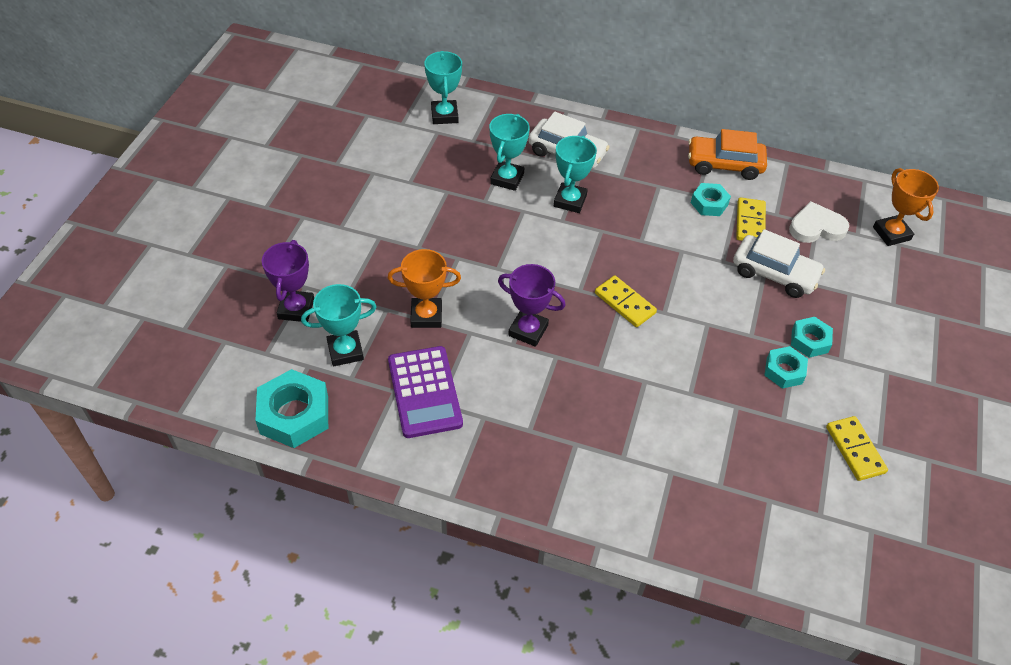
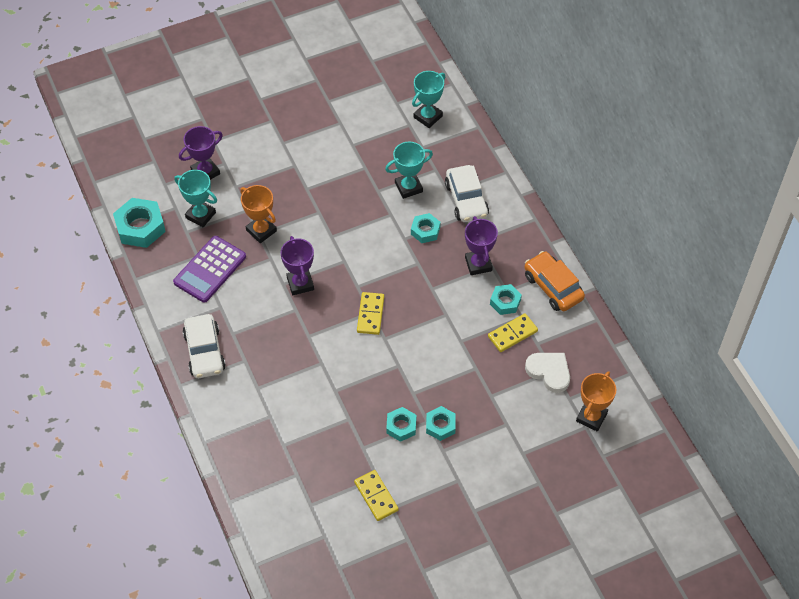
camera: 50 degrees right, 5 degrees up
(570, 201) = (425, 231): turquoise trophy -> turquoise nut
(648, 192) = (478, 264): none -> purple trophy
(774, 274) = (479, 374): white car -> white car (204, 352)
(855, 450) = (376, 496): yellow domino -> yellow domino turned 60 degrees counterclockwise

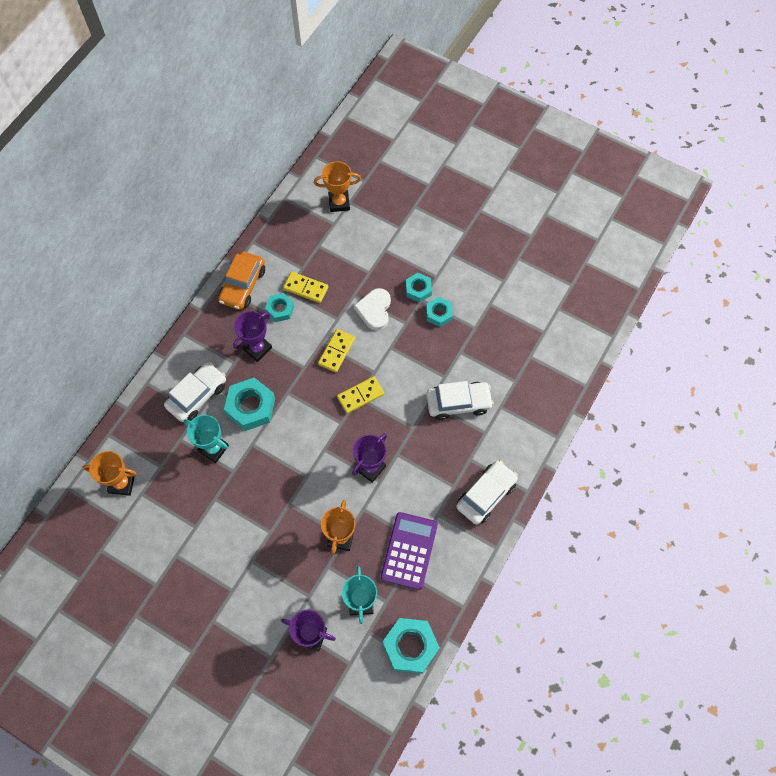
camera: 125 degrees left, 10 degrees up
(210, 269) = (409, 550): purple calculator -> purple calculator turned 75 degrees counterclockwise
(301, 384) = (458, 403): none -> white car
(376, 496) = (504, 295): yellow domino -> yellow domino (336, 351)
(425, 231) = (251, 407): turquoise nut -> turquoise nut, size x1.69
(428, 117) = (122, 483): turquoise trophy -> orange trophy
(549, 372) = (321, 247): white heart -> white heart (374, 310)

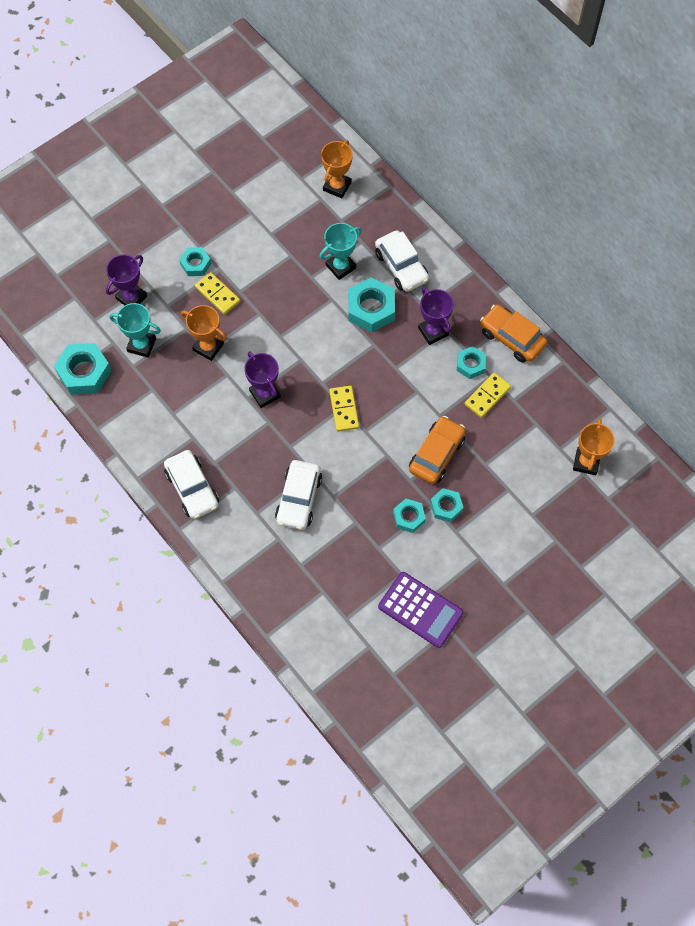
camera: 110 degrees right, 0 degrees up
(253, 587) = (195, 264): none -> turquoise nut
(336, 351) = (402, 403): yellow domino -> yellow domino (217, 294)
(374, 310) = (436, 454): white heart -> orange car
(409, 550) = (169, 401): purple calculator -> purple calculator (420, 610)

